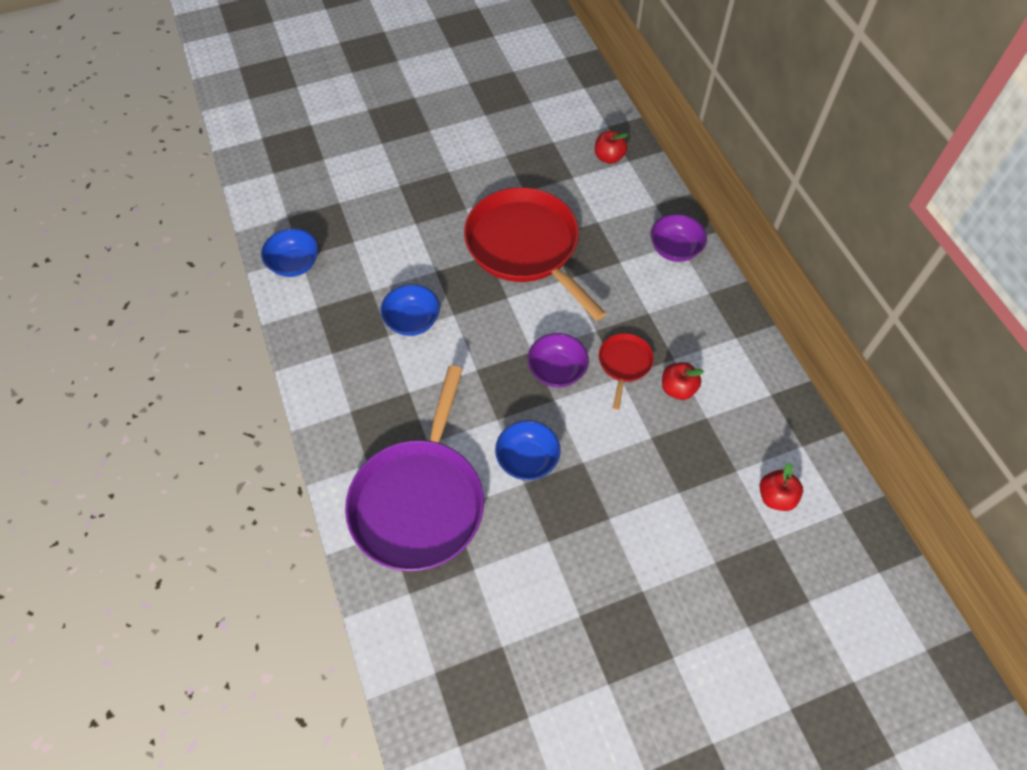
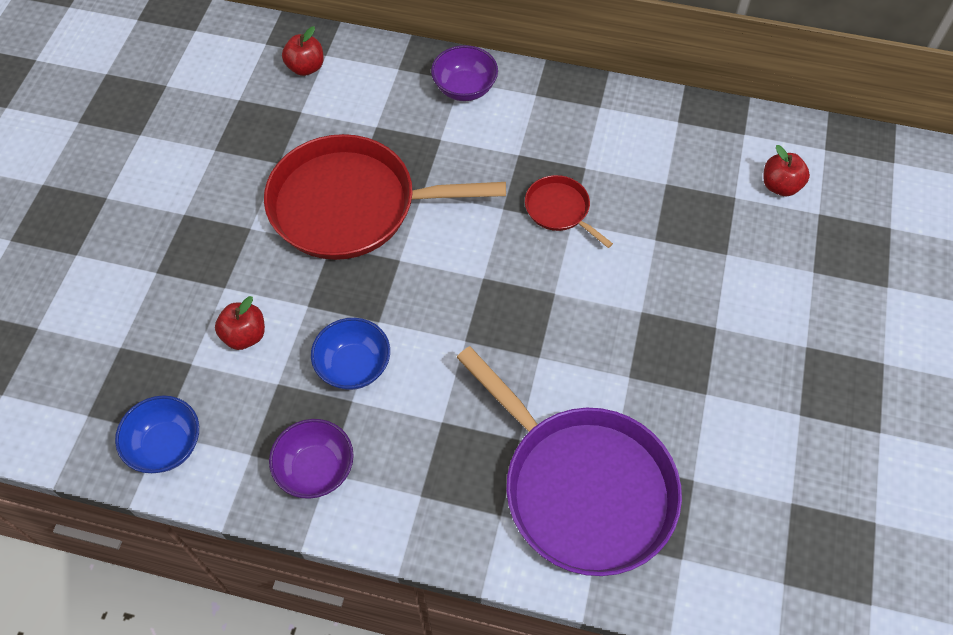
camera: 55 degrees left, 0 degrees up
(527, 459) = (605, 358): blue bowl -> none
(557, 371) = (523, 270): purple bowl -> purple bowl (316, 469)
(677, 389) = (619, 185): red apple -> red apple (245, 335)

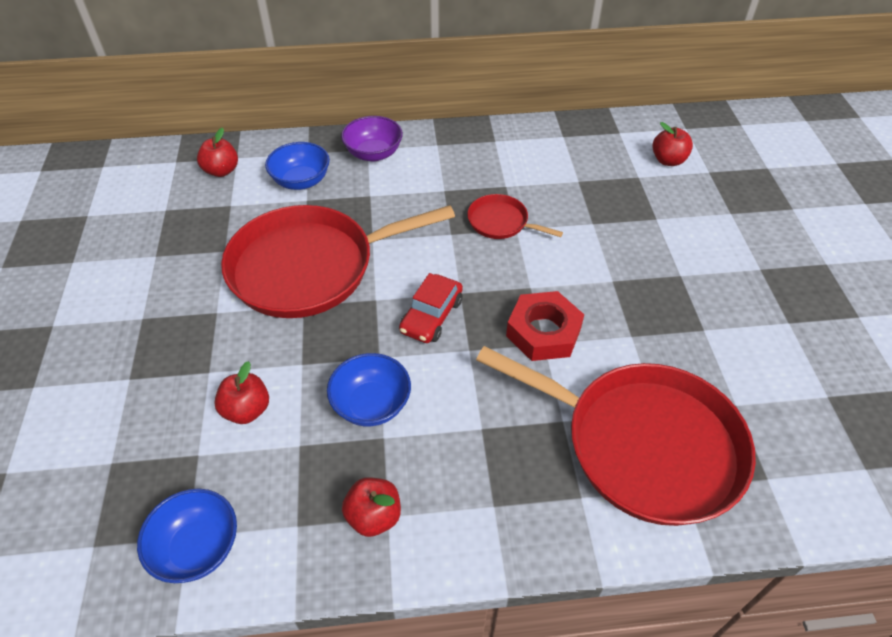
camera: 20 degrees left, 10 degrees down
(316, 469) = (374, 516): purple bowl -> red apple
(379, 102) = (301, 181): none -> blue bowl
(445, 294) = (431, 316): none -> red car
(544, 345) = (543, 332): none -> red nut
(582, 488) = (644, 445): purple pan -> red pan

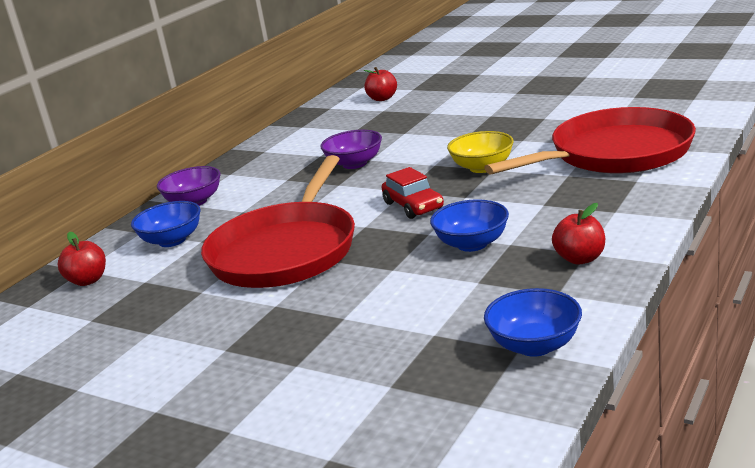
camera: 50 degrees left, 25 degrees down
(247, 410) = (412, 303): red apple -> none
(500, 222) = (354, 164): red pan -> purple bowl
(543, 332) = (482, 167): red nut -> yellow bowl

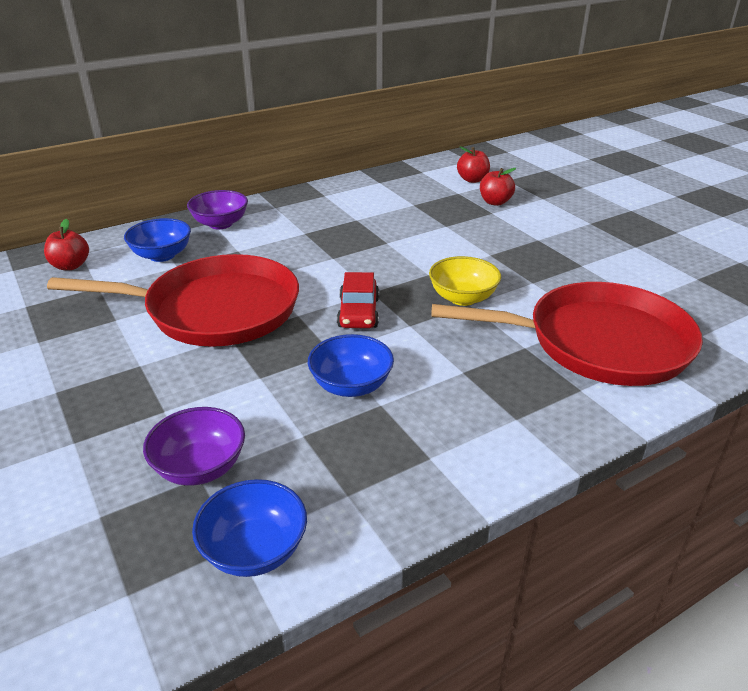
camera: 25 degrees right, 10 degrees up
(286, 251) = (215, 310): red pan -> red pan turned 135 degrees counterclockwise
(354, 164) = (370, 241): purple bowl -> purple bowl (200, 467)
(580, 259) = (417, 462): red apple -> red apple (495, 202)

